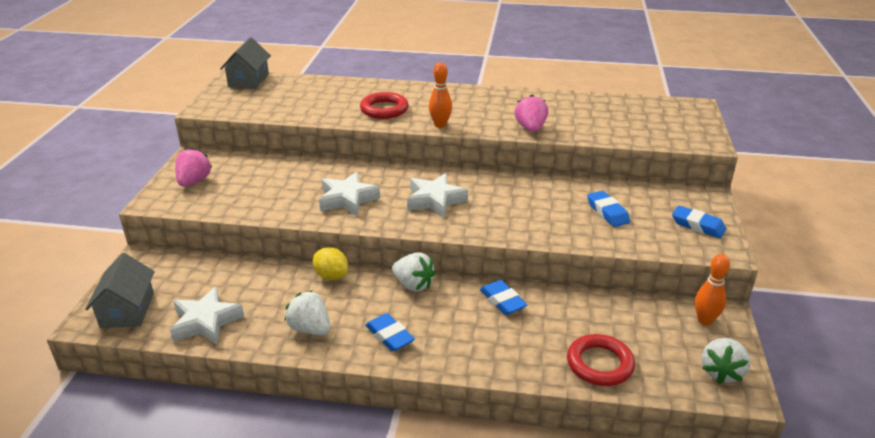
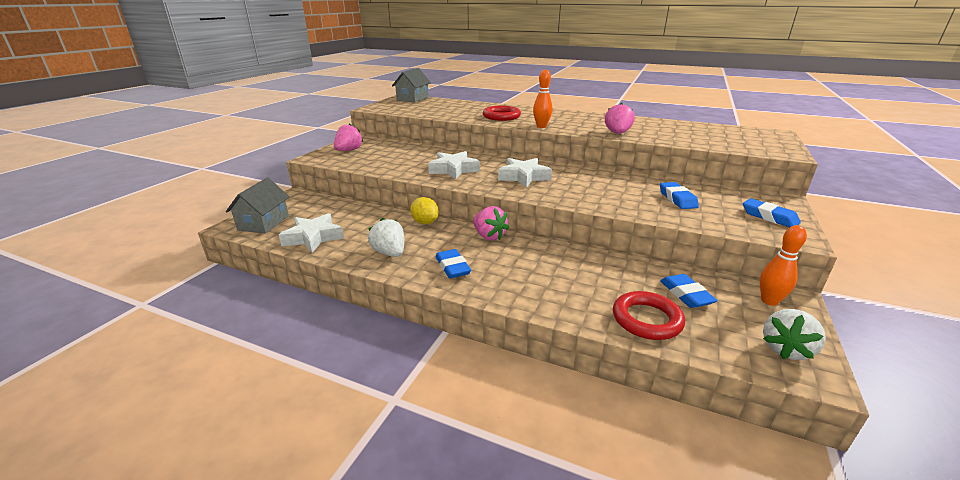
camera: 15 degrees right, 5 degrees down
(413, 285) = (489, 236): white strawberry -> pink strawberry
(502, 301) = (563, 257): blue eraser -> blue eraser (686, 295)

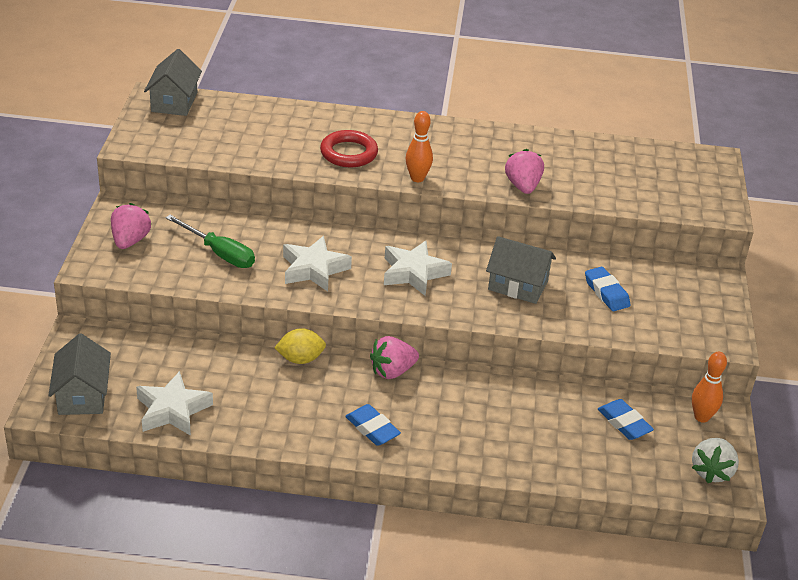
camera: 20 degrees left, 10 degrees up
(389, 253) = (287, 419): white strawberry -> none
(397, 159) = (219, 253): none -> green screwdriver
(425, 222) = (300, 359): yellow lemon -> yellow lemon turned 45 degrees counterclockwise
(489, 236) = (392, 371): pink strawberry -> pink strawberry turned 120 degrees clockwise
(602, 189) = (518, 285): none -> grey house
(646, 319) = (590, 461): red ring -> none
(769, 217) = (703, 311): blue eraser -> none

